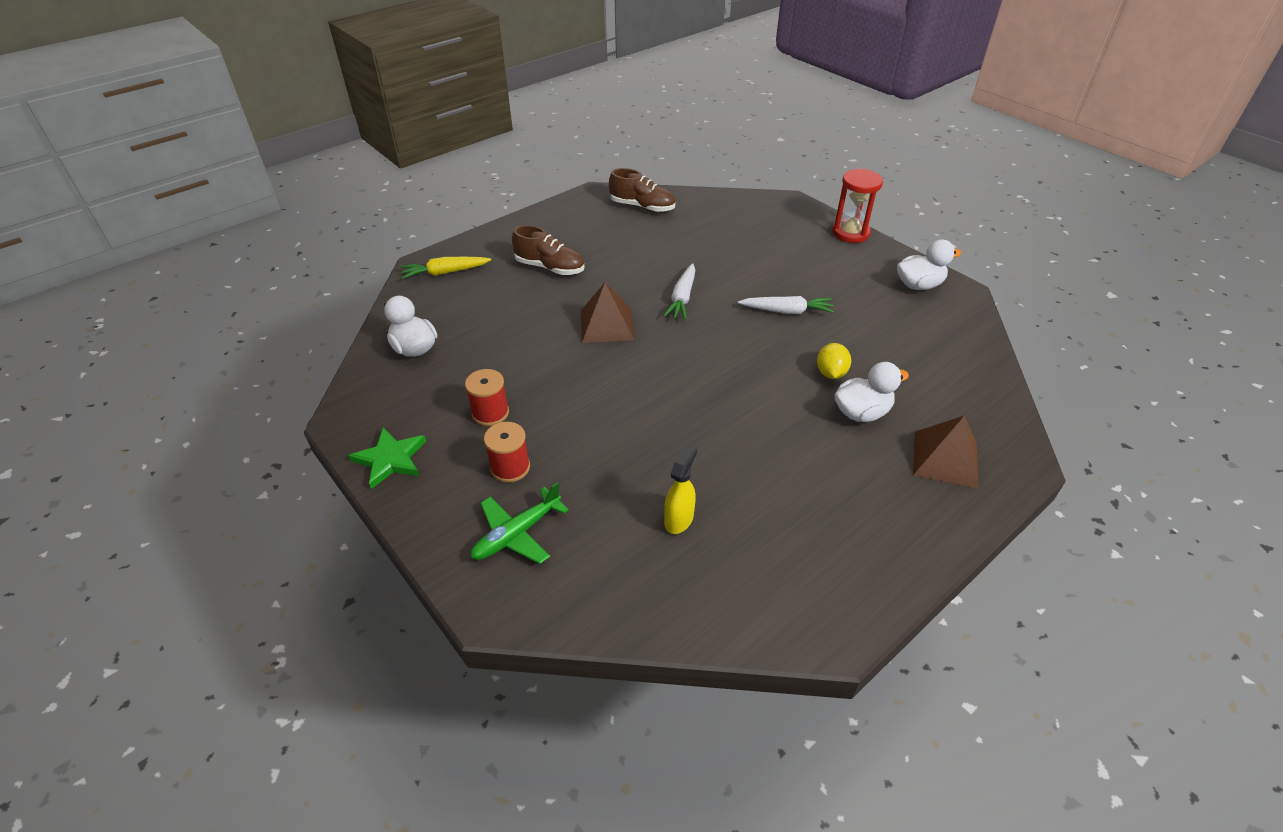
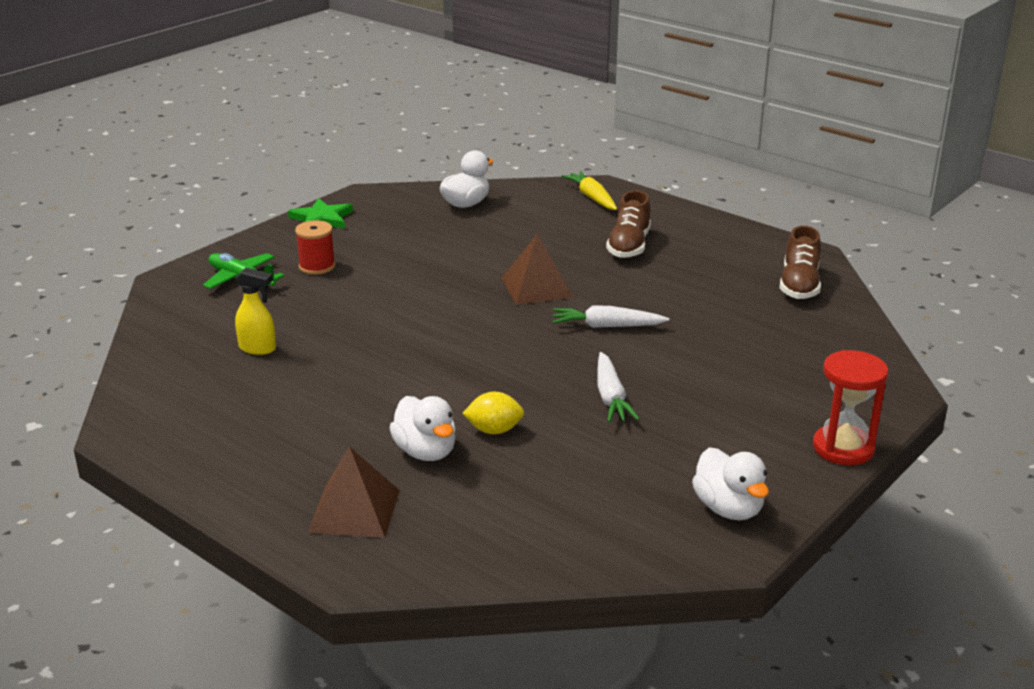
camera: 80 degrees right, 15 degrees down
(490, 413) = (385, 249): red spool -> none

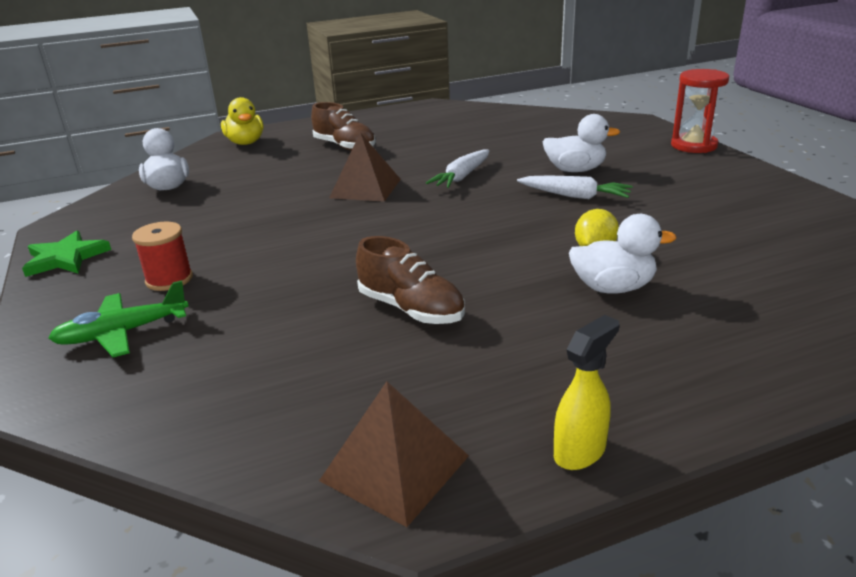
camera: 60 degrees left, 0 degrees up
(258, 348) = (308, 350): yellow spray bottle -> yellow spray bottle (580, 451)
(354, 511) = (708, 347): brown pyramid -> brown pyramid (395, 468)
(592, 198) = (245, 143): yellow carrot -> yellow duck
(728, 508) = (758, 190): white duck -> white duck (575, 170)
(799, 285) = (471, 115): brown shoe -> brown shoe (411, 309)

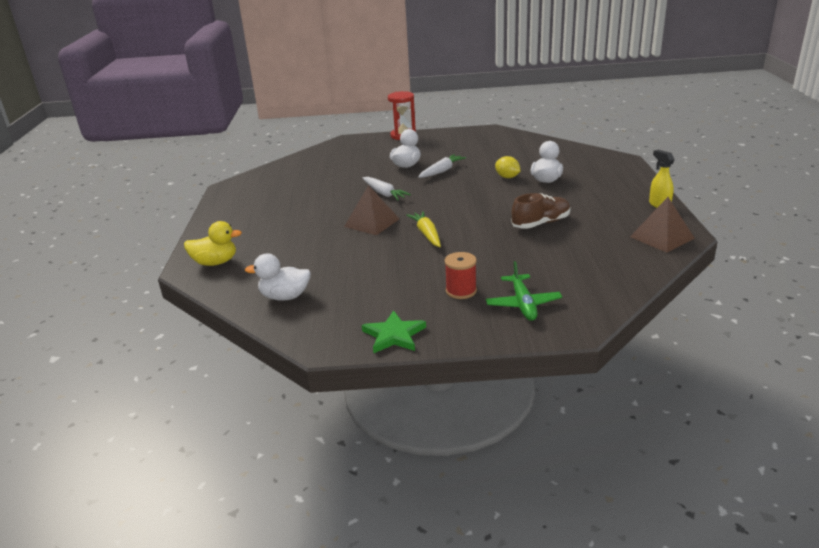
camera: 70 degrees left, 0 degrees up
(339, 227) = (427, 234): none -> yellow carrot
(345, 147) = (280, 224): brown shoe -> none

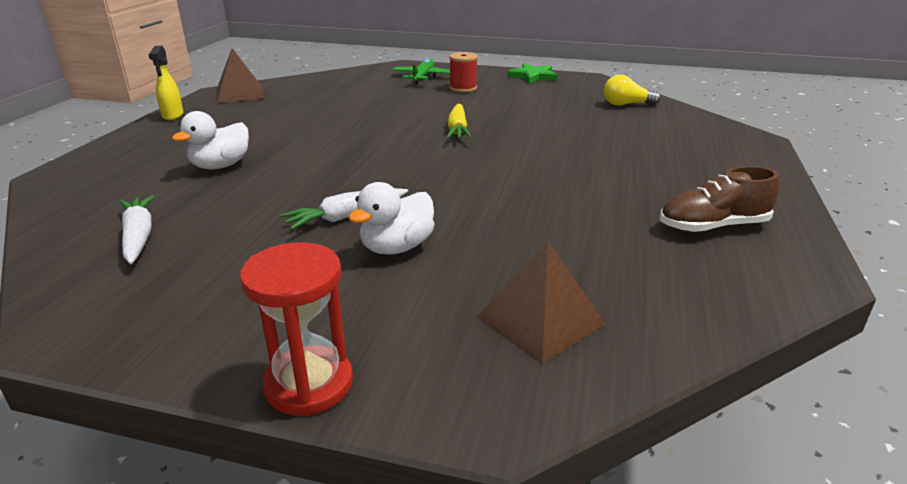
camera: 165 degrees left, 0 degrees up
(215, 262) = (724, 141): yellow duck -> none
(285, 297) = (626, 104): white duck -> yellow light bulb
(372, 222) = (518, 152): brown pyramid -> brown pyramid (540, 320)
(384, 193) = (479, 191): white carrot -> white carrot (138, 237)
(507, 177) = (263, 181): yellow lemon -> none
(541, 223) = (322, 120): brown shoe -> brown shoe (712, 226)

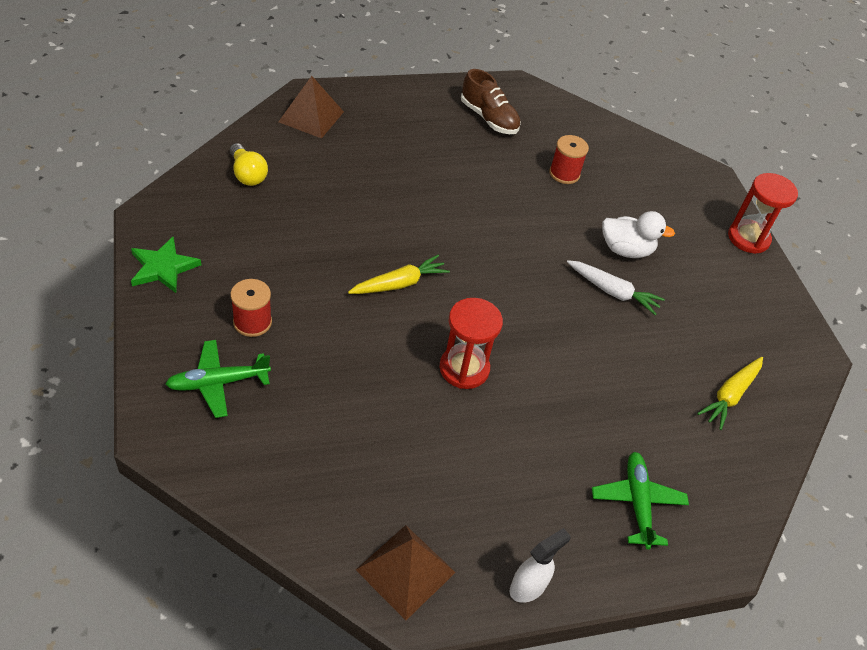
camera: 125 degrees left, 20 degrees up
(138, 237) = (730, 395): white carrot -> yellow carrot
(148, 159) = (637, 502): none -> green plane
(173, 116) = (528, 587): yellow spray bottle -> white spray bottle
(221, 166) = (604, 427): white duck -> none
(347, 133) = (464, 368): none -> red hourglass
(540, 320) = (639, 174): brown pyramid -> brown pyramid (311, 116)
(570, 249) = (564, 173): none -> red spool

